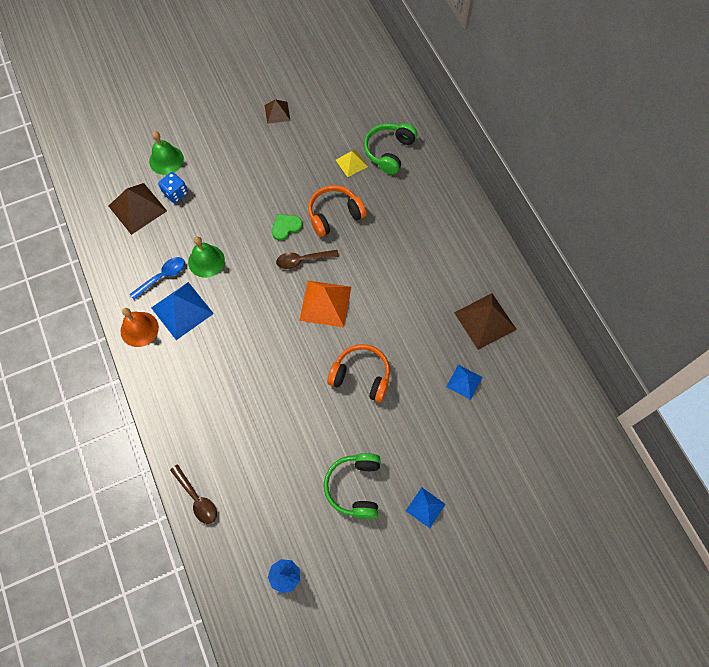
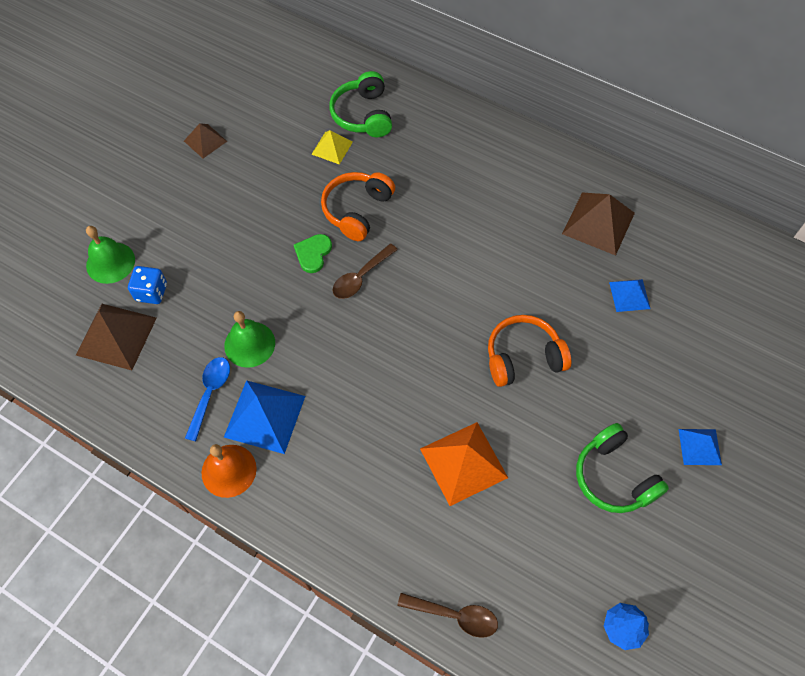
camera: 35 degrees left, 5 degrees down
(325, 303) = (422, 306): orange pyramid -> orange pyramid (463, 463)

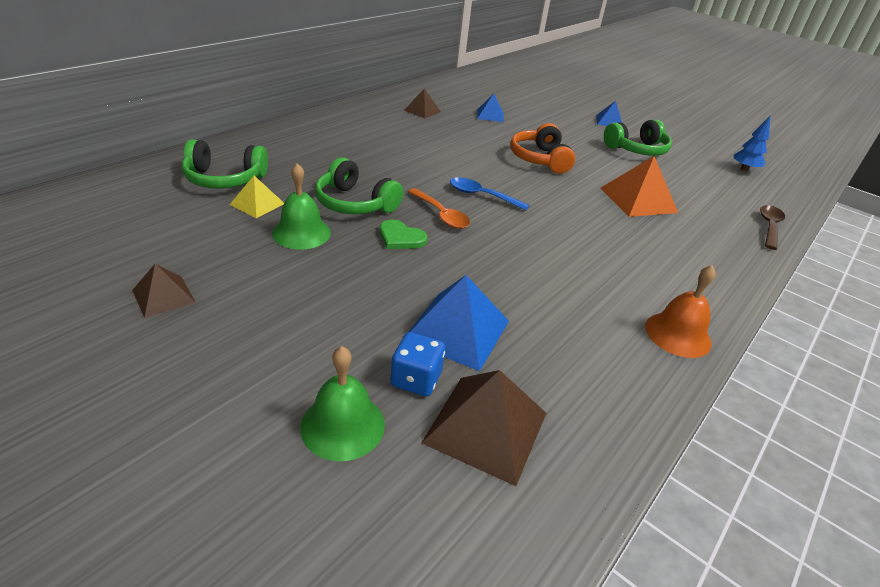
camera: 85 degrees left, 25 degrees down
(210, 393) = (580, 338): blue spoon -> blue spoon (481, 195)
(249, 344) = (513, 298): green bell -> green bell (301, 233)
(264, 416) = (607, 299): blue pyramid -> blue pyramid (457, 330)
(357, 210) = (355, 203): orange headphones -> green headphones
(360, 277) = (441, 215): brown spoon -> orange spoon
(598, 223) = (422, 111): brown pyramid -> brown pyramid, size x0.58

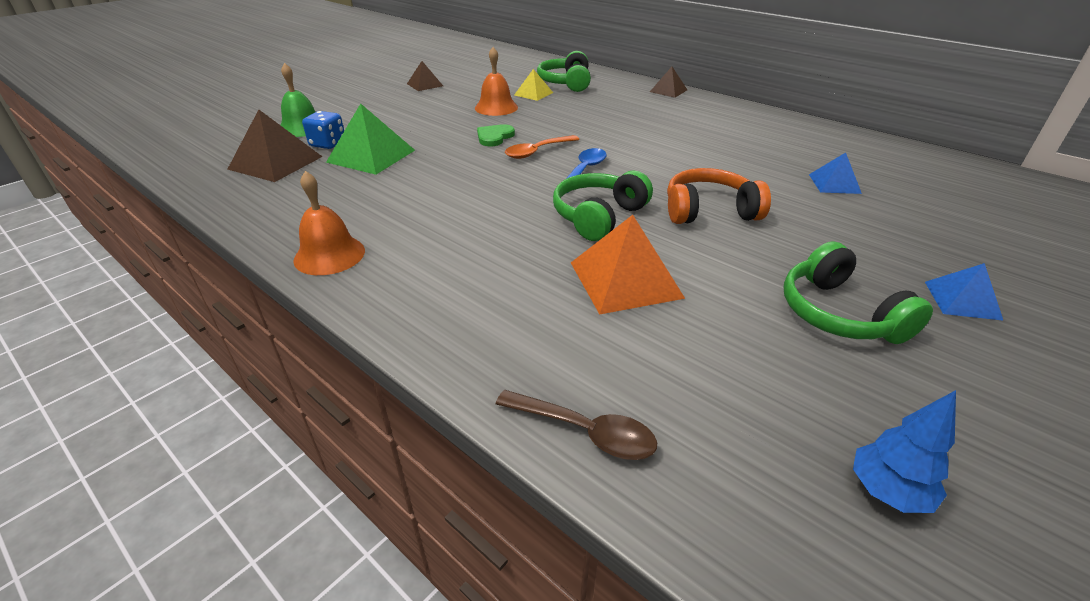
camera: 95 degrees right, 0 degrees up
(301, 233) = (496, 107): green bell -> orange bell
(355, 203) = (545, 120): green headphones -> green headphones (598, 216)
(422, 111) = (792, 143): brown pyramid -> brown pyramid (668, 91)
(457, 330) = (371, 156): blue pyramid -> green pyramid

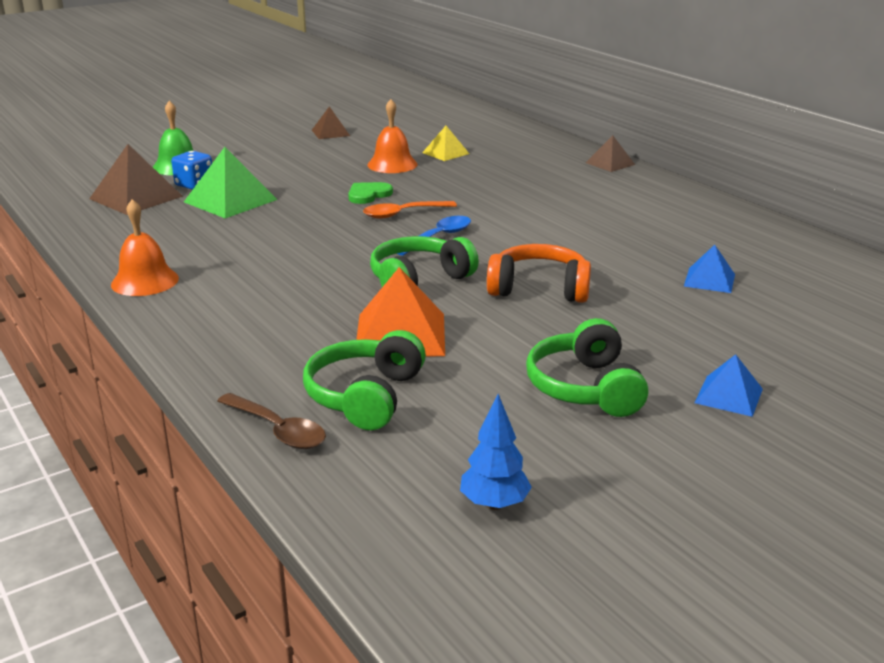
camera: 15 degrees right, 10 degrees down
(566, 83) = (493, 144): green headphones -> green headphones (365, 396)

